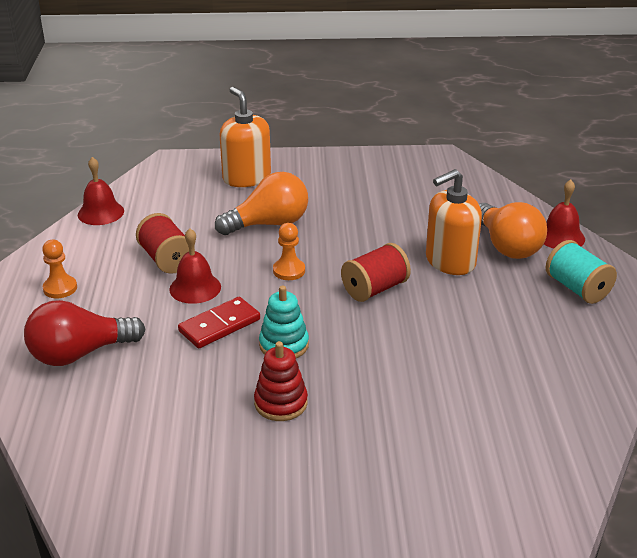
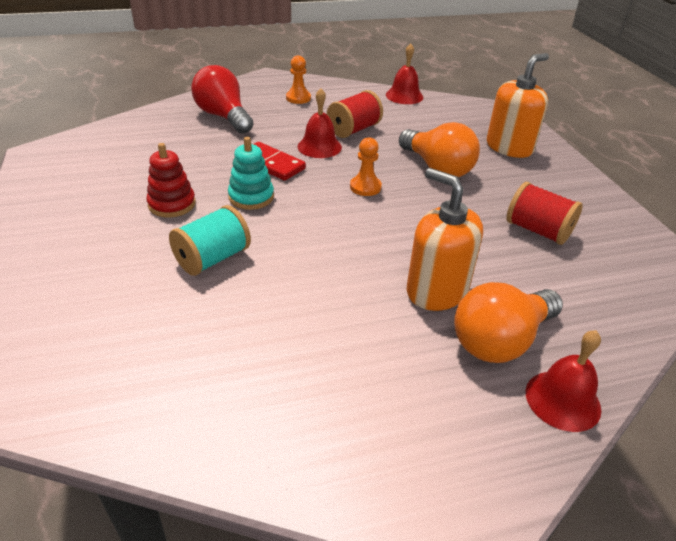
camera: 75 degrees right, 5 degrees up
(374, 289) = (357, 239): red spool -> red spool (537, 230)
(577, 288) = (433, 420): turquoise spool -> turquoise spool (212, 259)

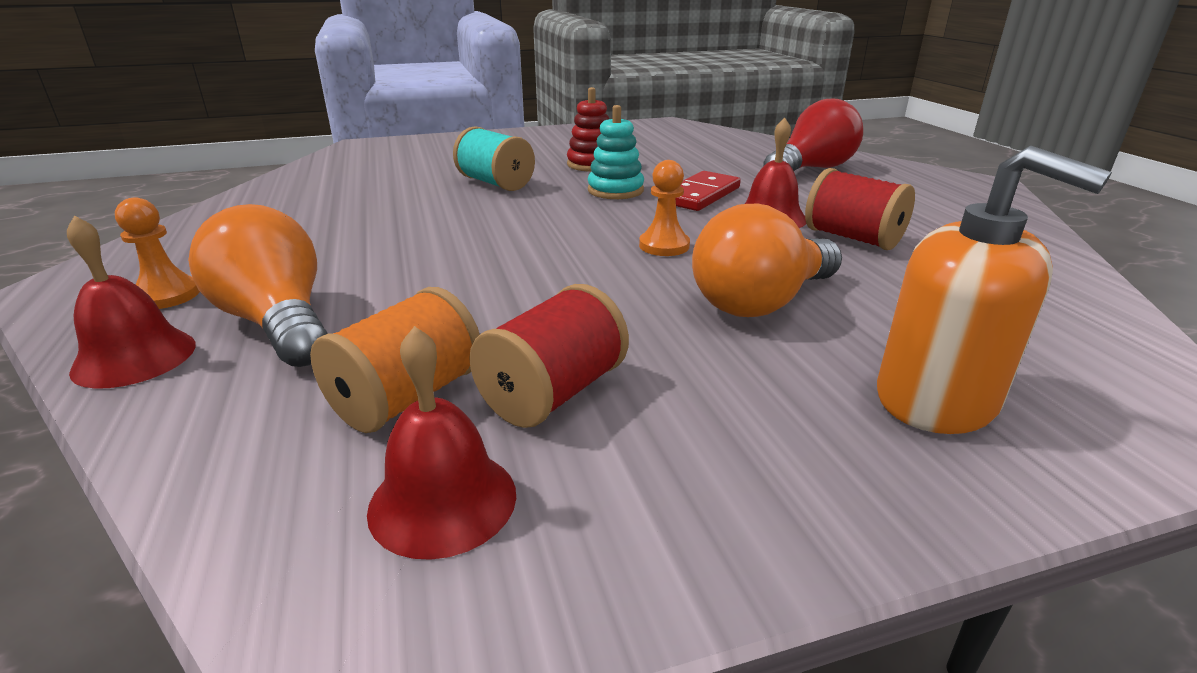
camera: 90 degrees right, 10 degrees down
(298, 98) = (927, 201): orange pawn -> orange pawn (167, 295)
(404, 96) = (1073, 281): red bell -> red bell (443, 501)
(437, 290) = (403, 285): orange soap dispenser -> none
(558, 273) = (406, 397): none -> orange spool

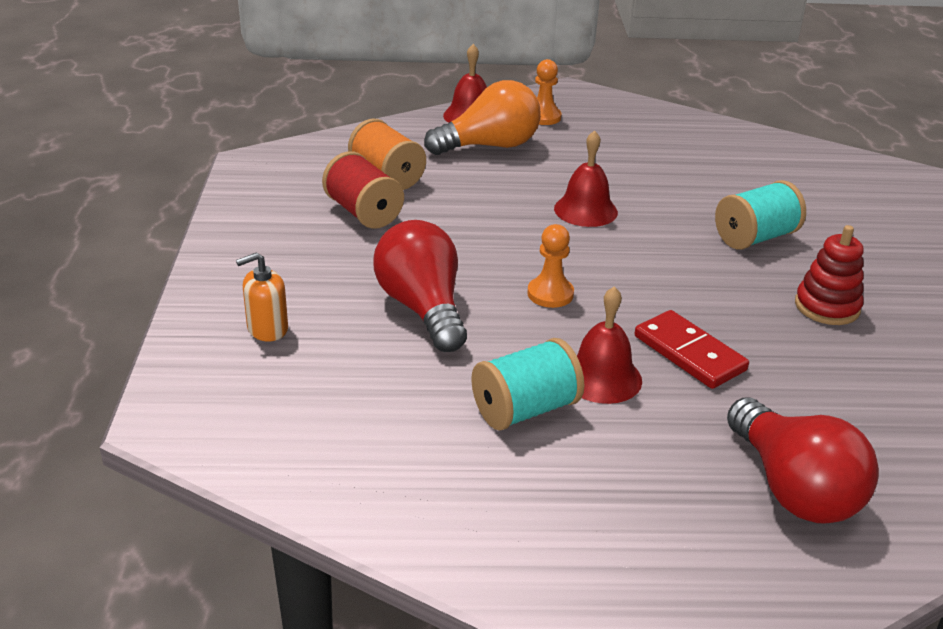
camera: 105 degrees right, 5 degrees up
(443, 501) = (305, 179): red bell -> red bell (585, 210)
(615, 190) = (717, 302): turquoise stacking toy -> none
(761, 302) = (423, 308): orange light bulb -> red light bulb
(852, 238) = (525, 410): red spool -> turquoise spool
(936, 399) = (267, 329): orange soap dispenser -> orange soap dispenser, size x0.56

